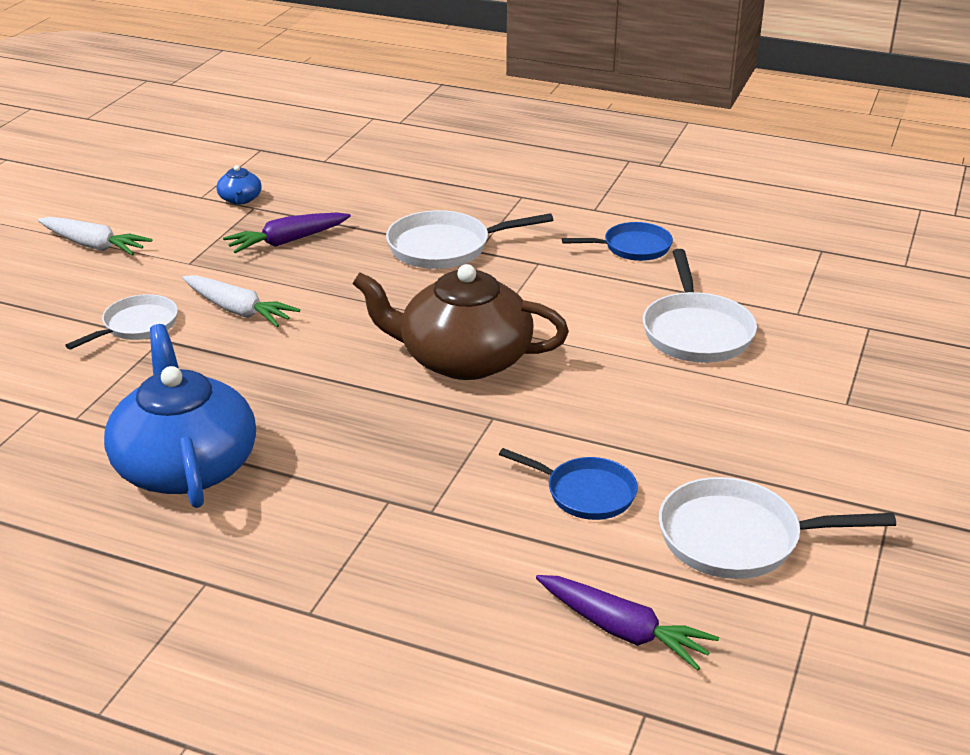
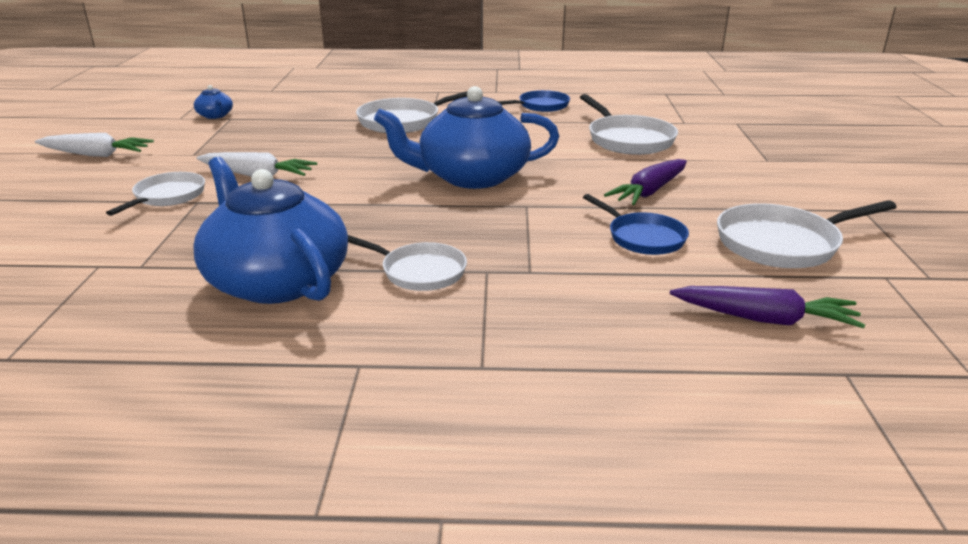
camera: 20 degrees left, 5 degrees down
(287, 241) = (272, 132): purple carrot -> purple carrot (649, 191)
(323, 485) = (419, 271): none -> white pan
(463, 359) = (471, 176): brown teapot -> blue teapot
(585, 493) = (642, 237): blue pan -> blue pan turned 45 degrees clockwise

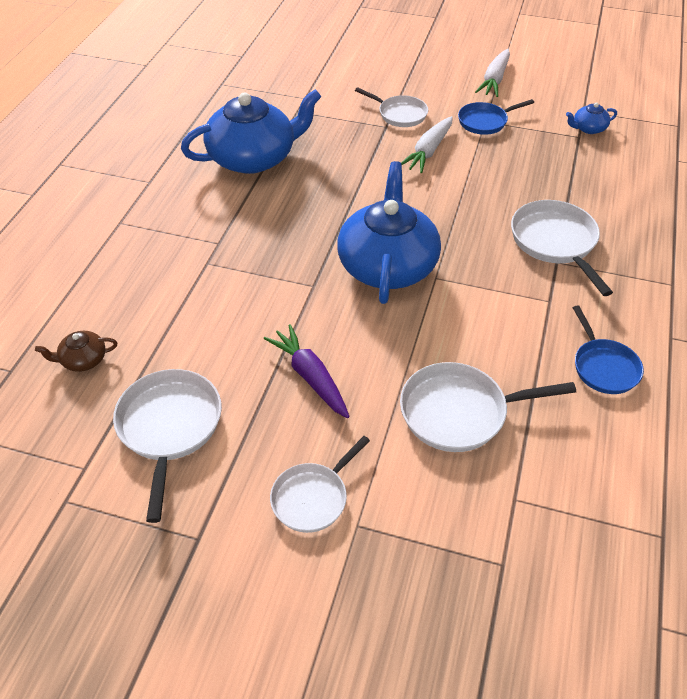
camera: 105 degrees right, 20 degrees up
(419, 271) = (234, 213): white pan -> white pan (313, 497)
(642, 237) = (225, 339): blue pan -> blue pan (485, 122)
(764, 319) = (83, 360): purple carrot -> brown teapot

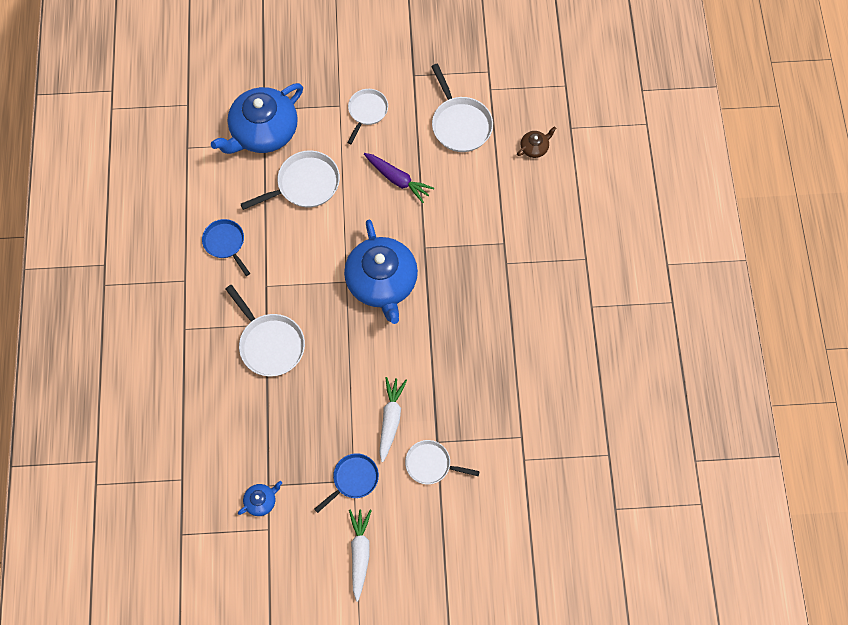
camera: 160 degrees right, 20 degrees up
(253, 158) = (527, 362): blue teapot -> blue teapot (263, 131)

